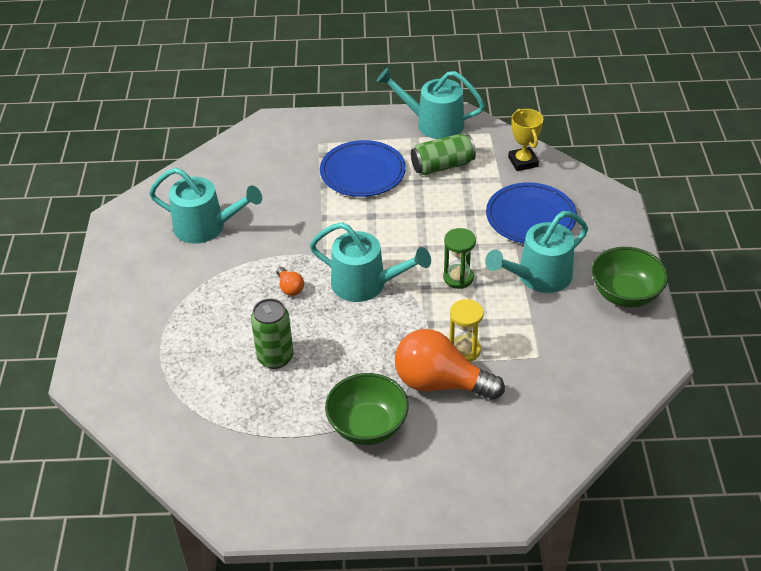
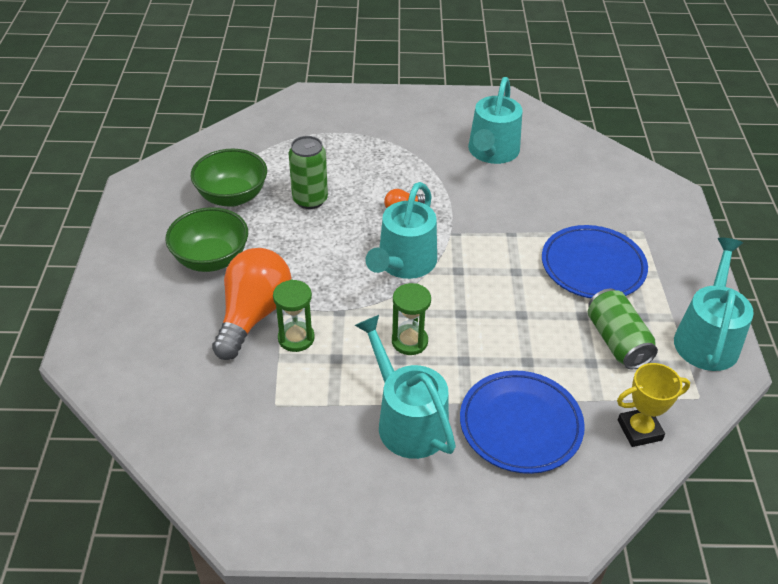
camera: 90 degrees right, 0 degrees up
(464, 350) = (296, 338): yellow hourglass -> green hourglass
(625, 294) = (368, 514): green bowl -> green bowl (232, 196)

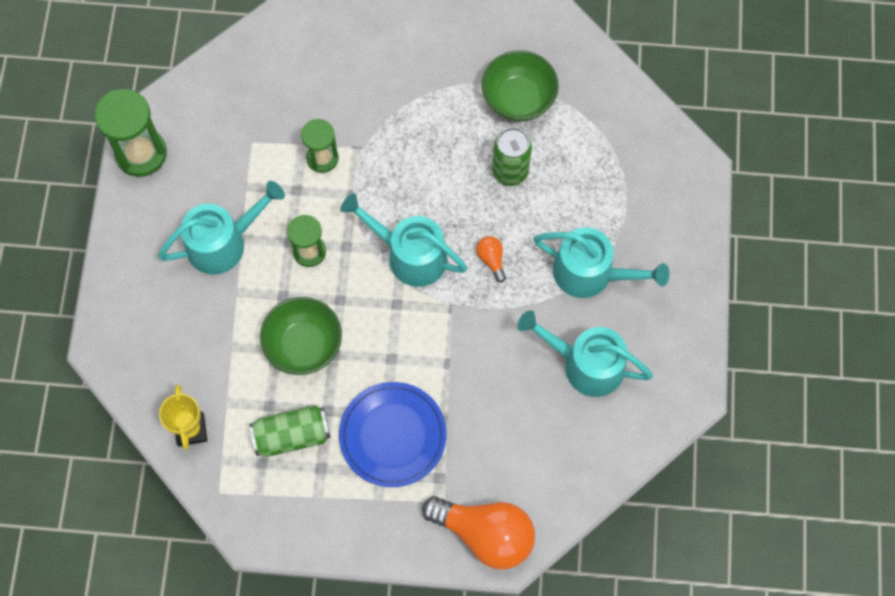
camera: 95 degrees right, 25 degrees up
(211, 259) = (427, 85): green bowl -> green bowl (304, 345)
(253, 315) = (353, 123): orange light bulb -> orange light bulb (485, 534)
(289, 523) = (141, 153): none -> green hourglass
(520, 425) = (208, 332): blue plate -> none
(707, 337) = (288, 522): turquoise watering can -> turquoise watering can (591, 273)

